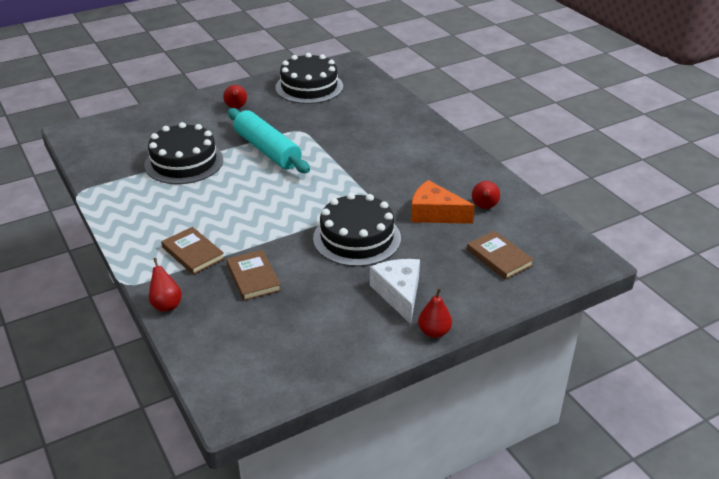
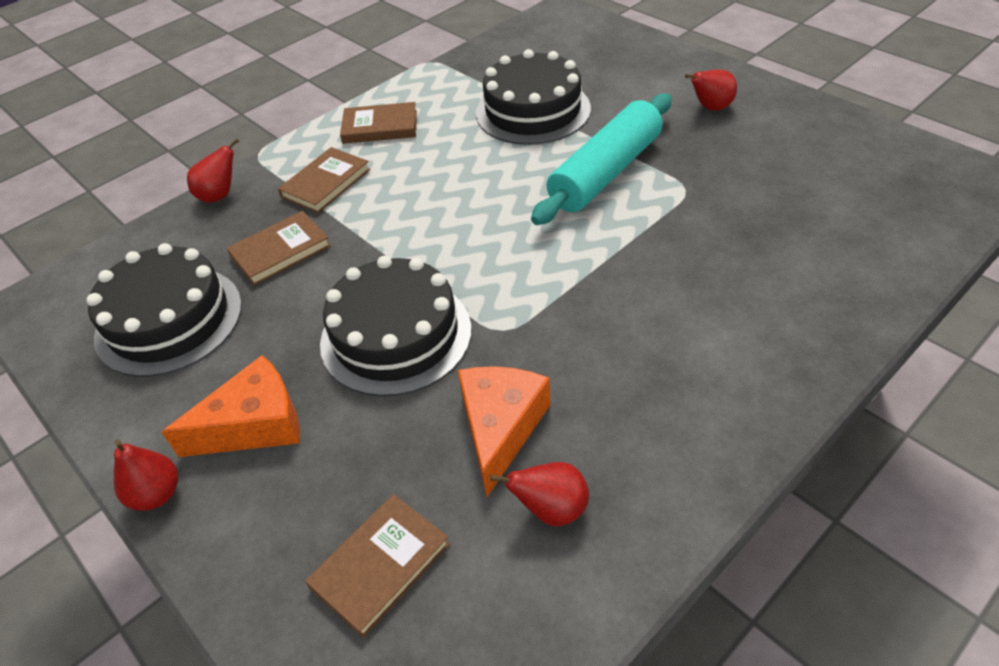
camera: 80 degrees right, 10 degrees up
(145, 223) = (380, 127): none -> brown book
(309, 87) = (841, 159): black cake -> black cake (169, 320)
(399, 294) = (254, 424): white cheese -> orange cheese

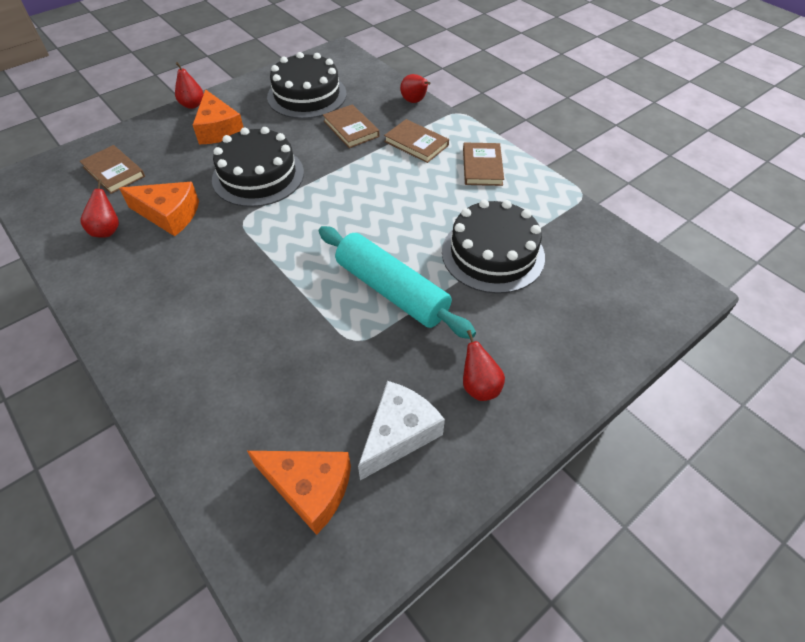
camera: 90 degrees right, 5 degrees up
(785, 147) = (399, 434): none -> white cheese
(872, 192) = (309, 488): none -> orange cheese

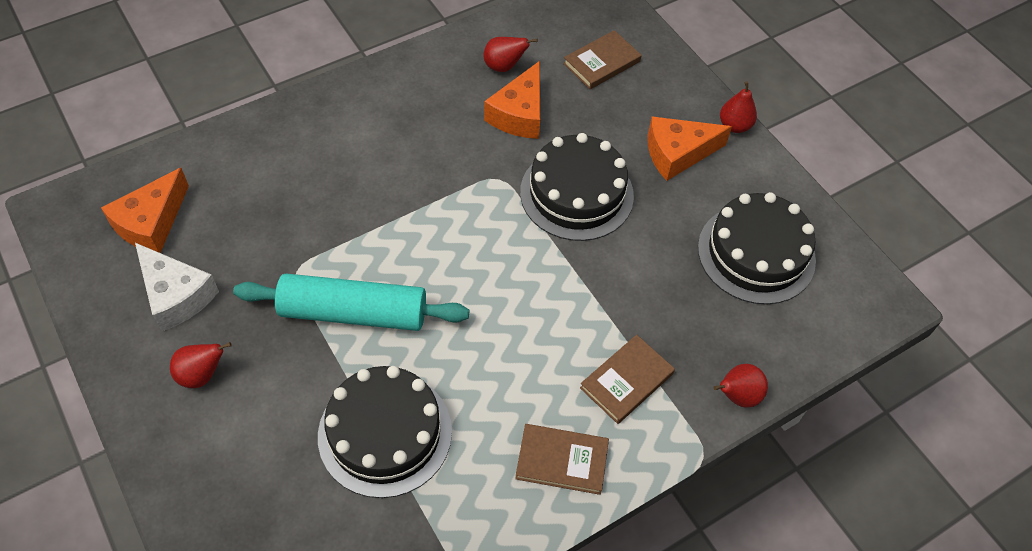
camera: 95 degrees right, 5 degrees up
(351, 129) = (669, 301): brown book -> none
(391, 291) = (353, 312): turquoise rolling pin -> turquoise rolling pin turned 45 degrees clockwise

